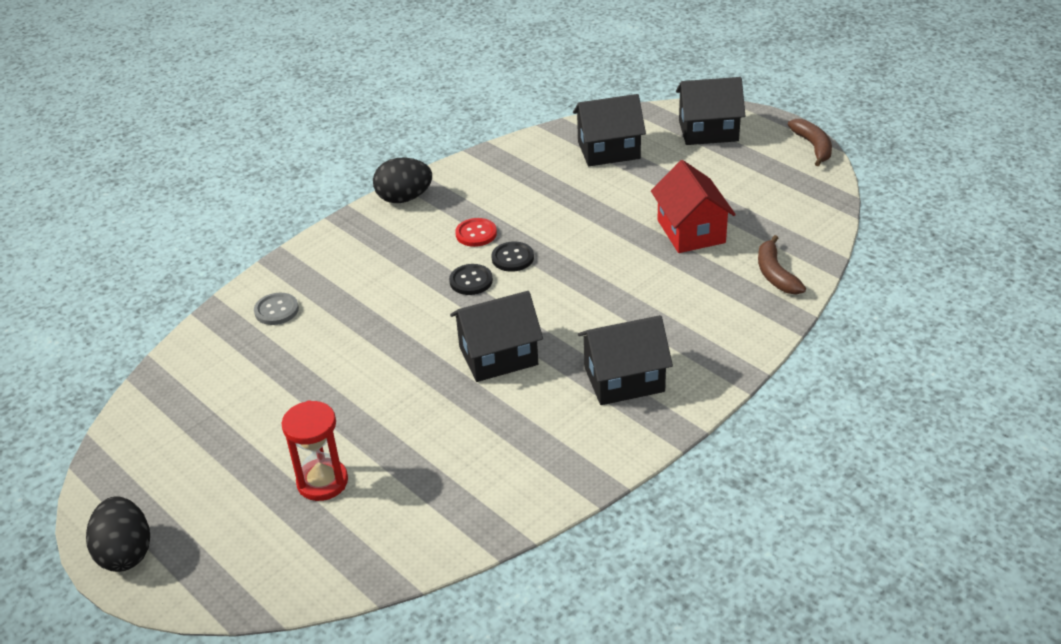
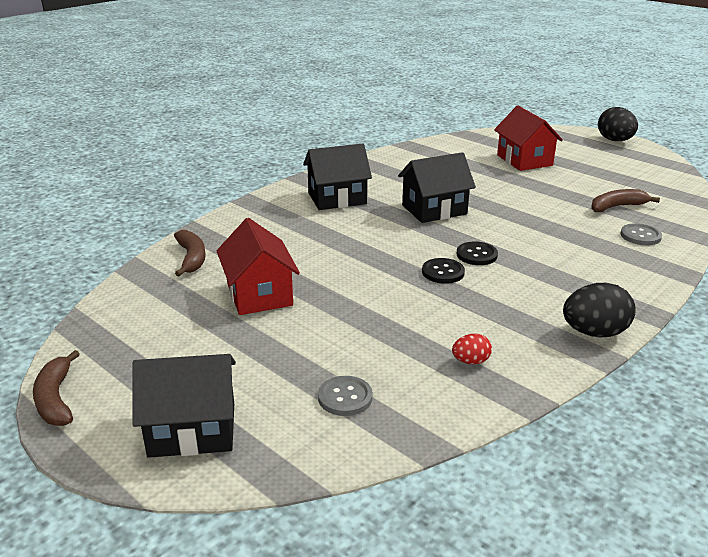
camera: 175 degrees right, 10 degrees down
(263, 362) = (617, 207): none -> brown banana
(322, 482) = (524, 160): red hourglass -> red house
(476, 234) = (489, 294): red button -> none
(513, 175) = (470, 361): none -> red egg
(609, 150) = (345, 397): black house -> grey button

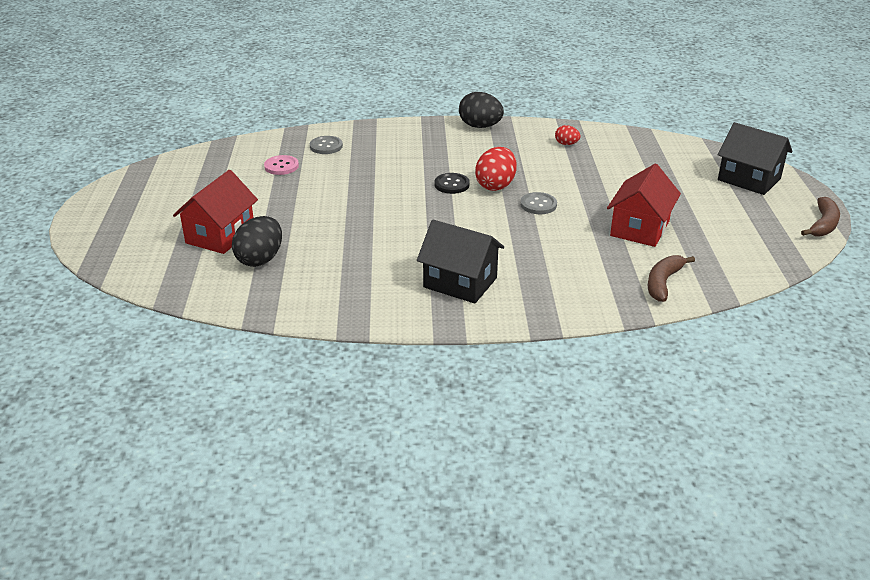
camera: 135 degrees left, 5 degrees up
(345, 397) = (654, 159): grey button -> grey button (538, 205)
(434, 210) = (405, 229): black house -> none
(443, 272) = (495, 185): black button -> red egg
(615, 140) = (93, 212): black egg -> black egg (260, 259)
(617, 207) = (281, 166): brown banana -> pink button

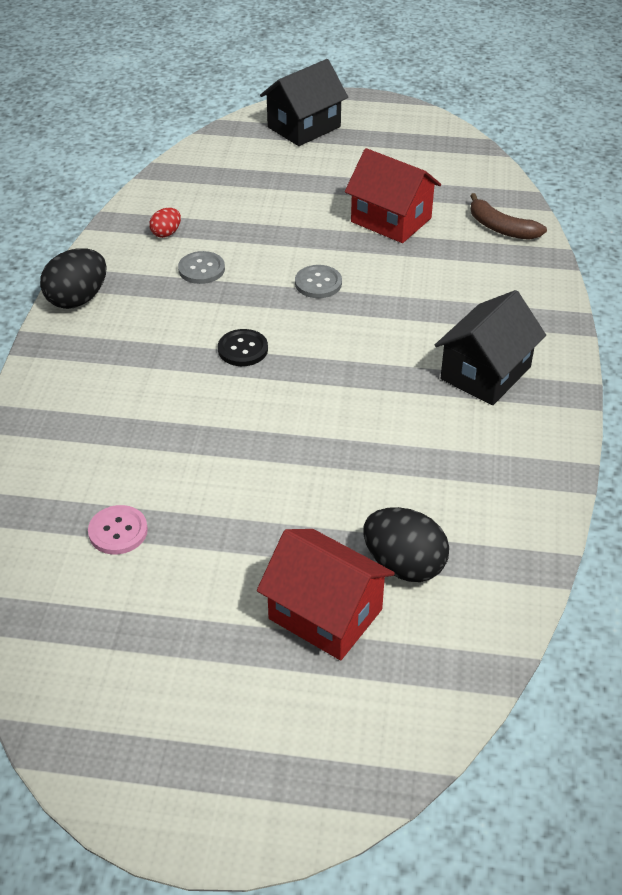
camera: 80 degrees left, 10 degrees up
(326, 146) = (68, 471): grey button -> grey button (201, 269)
(495, 185) = (258, 310): red egg -> none
(823, 225) = (407, 110): brown banana -> none

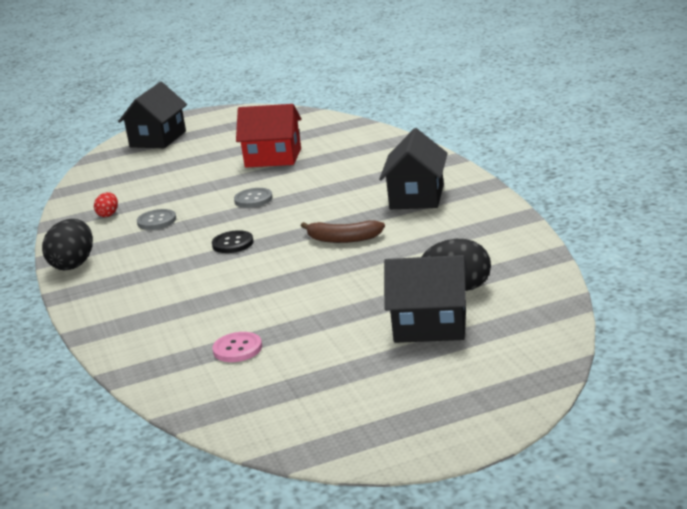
camera: 25 degrees left, 20 degrees down
(325, 614) = (430, 326): red house -> black house
(501, 228) = (354, 138): brown banana -> brown banana (343, 239)

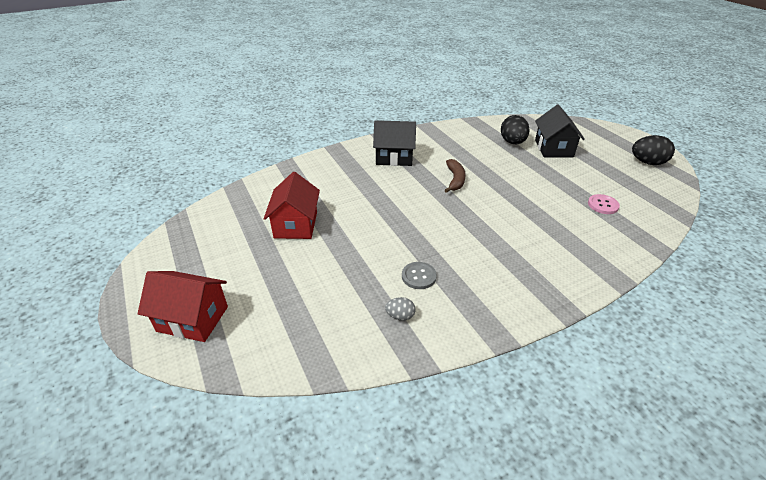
camera: 100 degrees left, 15 degrees up
(73, 264) = (508, 316): black egg -> black egg (647, 162)
(108, 214) = (400, 316): red egg -> grey egg
(158, 139) = (193, 319): black house -> red house
(233, 243) = (463, 225): black button -> none
(253, 199) = (383, 225): grey button -> none

